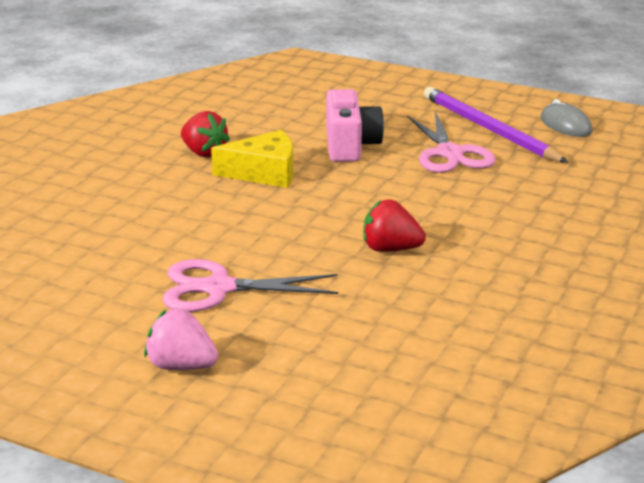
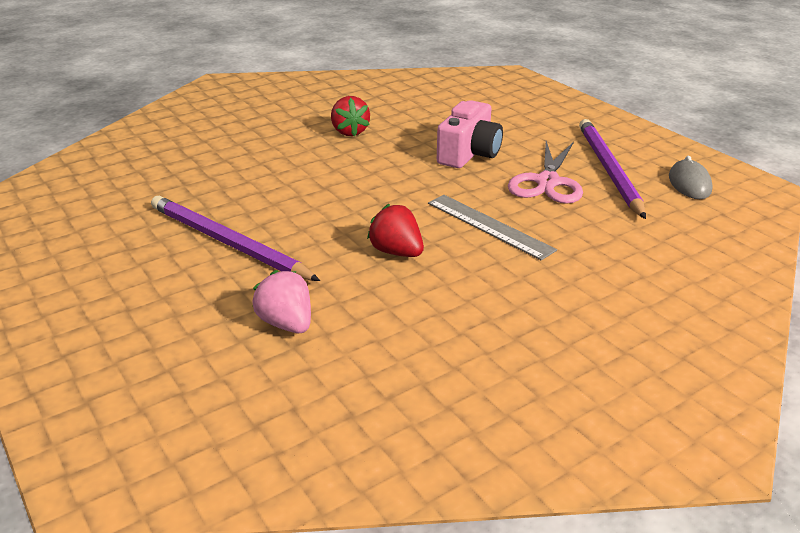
camera: 30 degrees right, 5 degrees up
(181, 366) = (124, 297): pink strawberry -> pink strawberry (286, 323)
(219, 288) = (227, 242): pink scissors -> purple pencil
(264, 172) = (375, 158): yellow cheese -> none
(444, 204) = (489, 226): none -> grey ruler

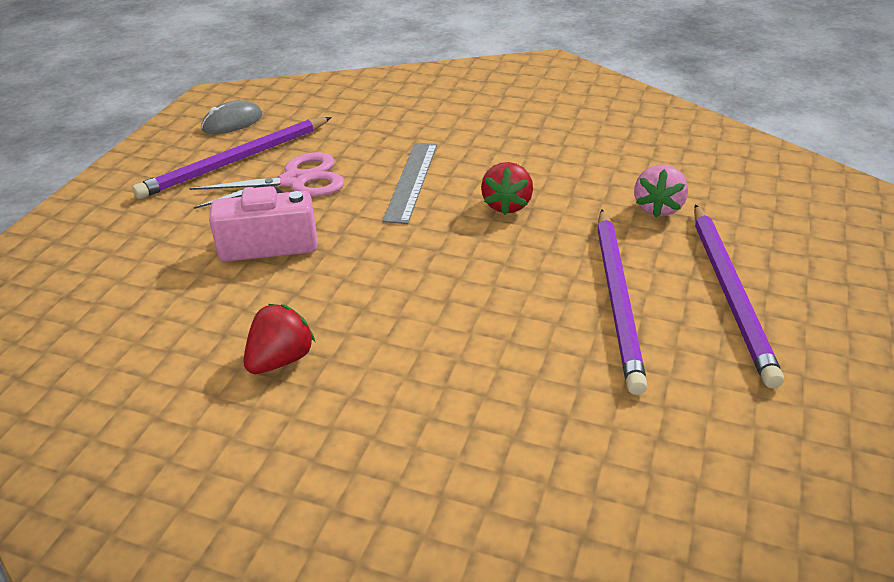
camera: 125 degrees left, 5 degrees up
(153, 290) = (730, 294): none -> purple pencil

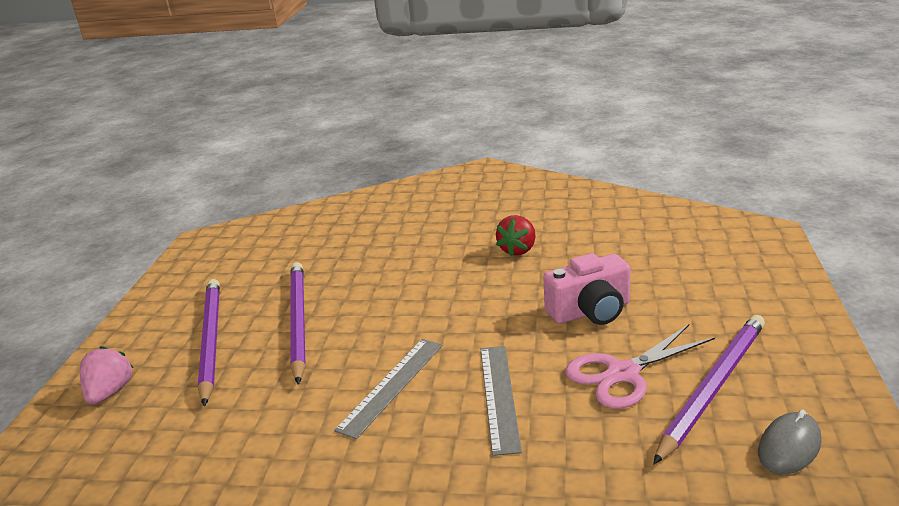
camera: 170 degrees right, 10 degrees down
(507, 205) = (391, 385): red strawberry -> grey ruler
(658, 208) = (240, 409): pink strawberry -> pink strawberry (110, 392)

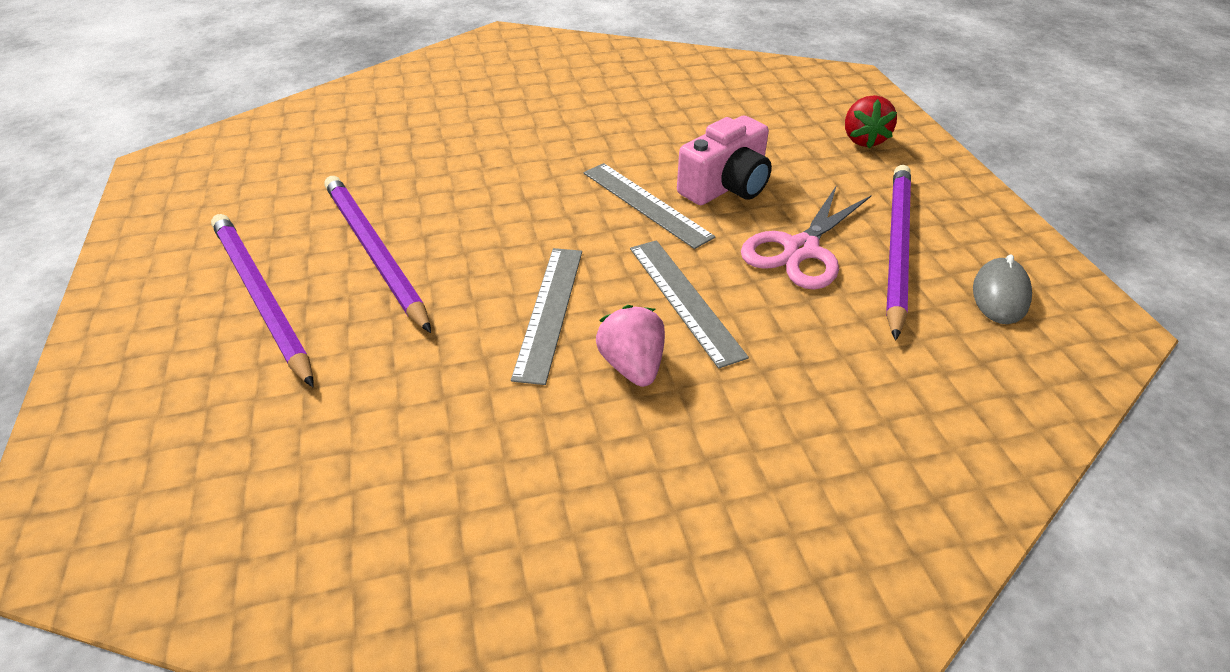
camera: 25 degrees left, 15 degrees up
(110, 392) = (145, 397): pink strawberry -> pink strawberry (632, 366)
(515, 316) = (646, 204): none -> grey ruler
(518, 250) = (602, 127): red strawberry -> red strawberry (863, 140)

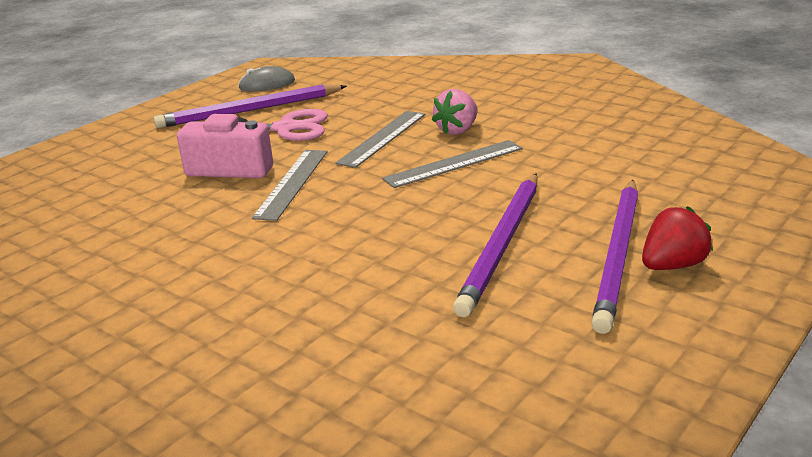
camera: 125 degrees left, 15 degrees down
(863, 140) = (104, 150): red strawberry -> red strawberry (672, 265)

